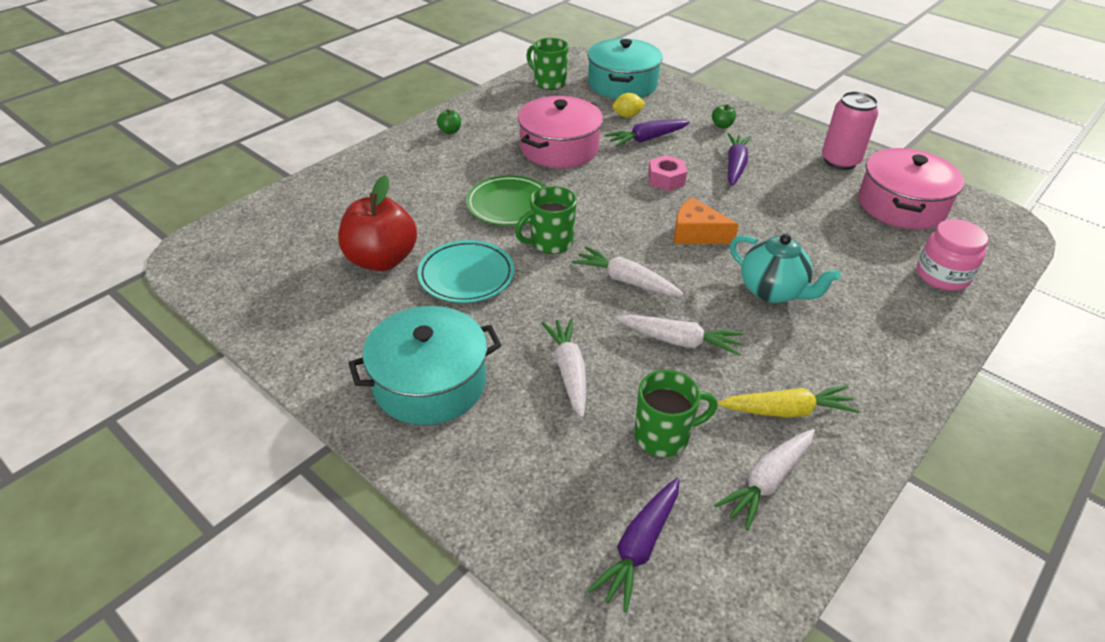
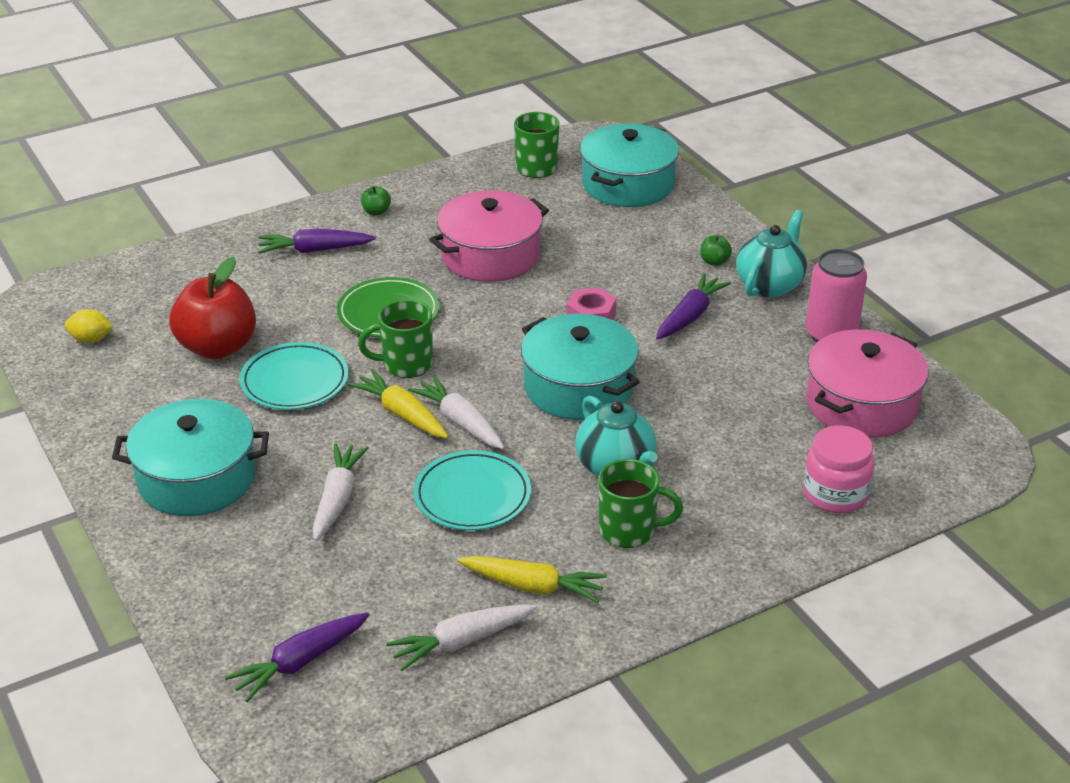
camera: 20 degrees right, 5 degrees down
(574, 284) = (402, 414): none -> yellow carrot
(627, 116) = (603, 228): yellow lemon -> yellow lemon (91, 339)
(646, 139) = (605, 262): purple carrot -> purple carrot (314, 250)
(663, 436) = (389, 579): green mug -> green mug (629, 531)
(679, 341) = (472, 495): white carrot -> turquoise plate
(696, 233) = (578, 387): orange cheese -> turquoise pot
(771, 135) = (769, 285): none -> turquoise teapot

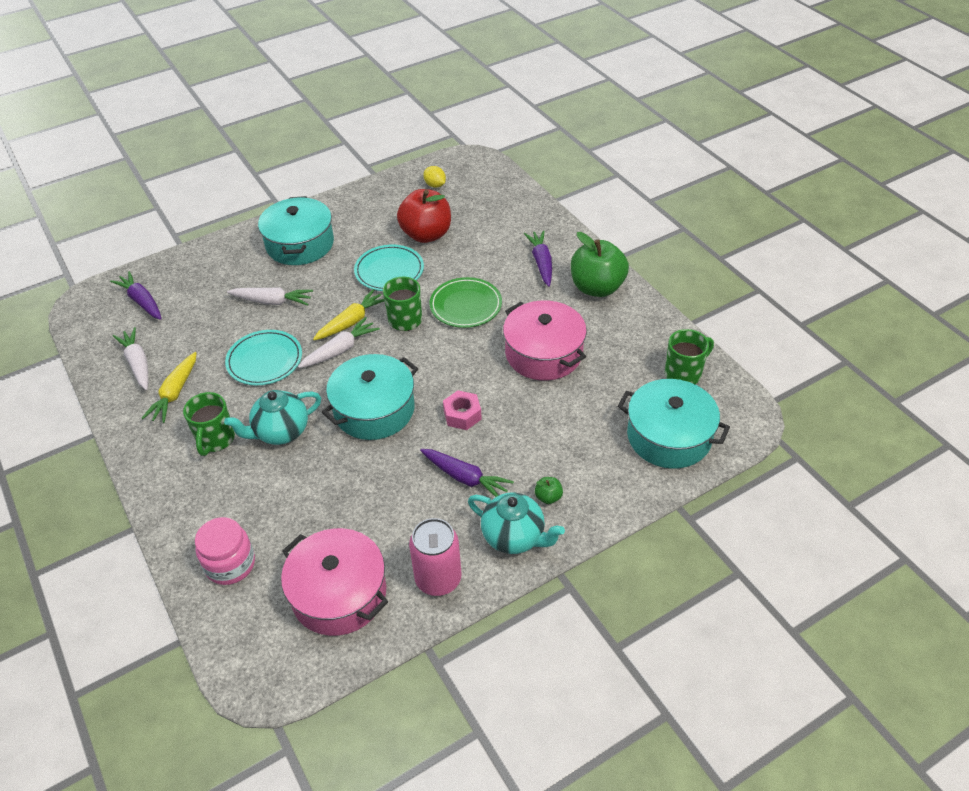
camera: 90 degrees right, 10 degrees up
(91, 339) = (435, 185): yellow lemon -> yellow lemon turned 45 degrees counterclockwise
(376, 212) = (597, 287): green apple -> green apple, size x2.49

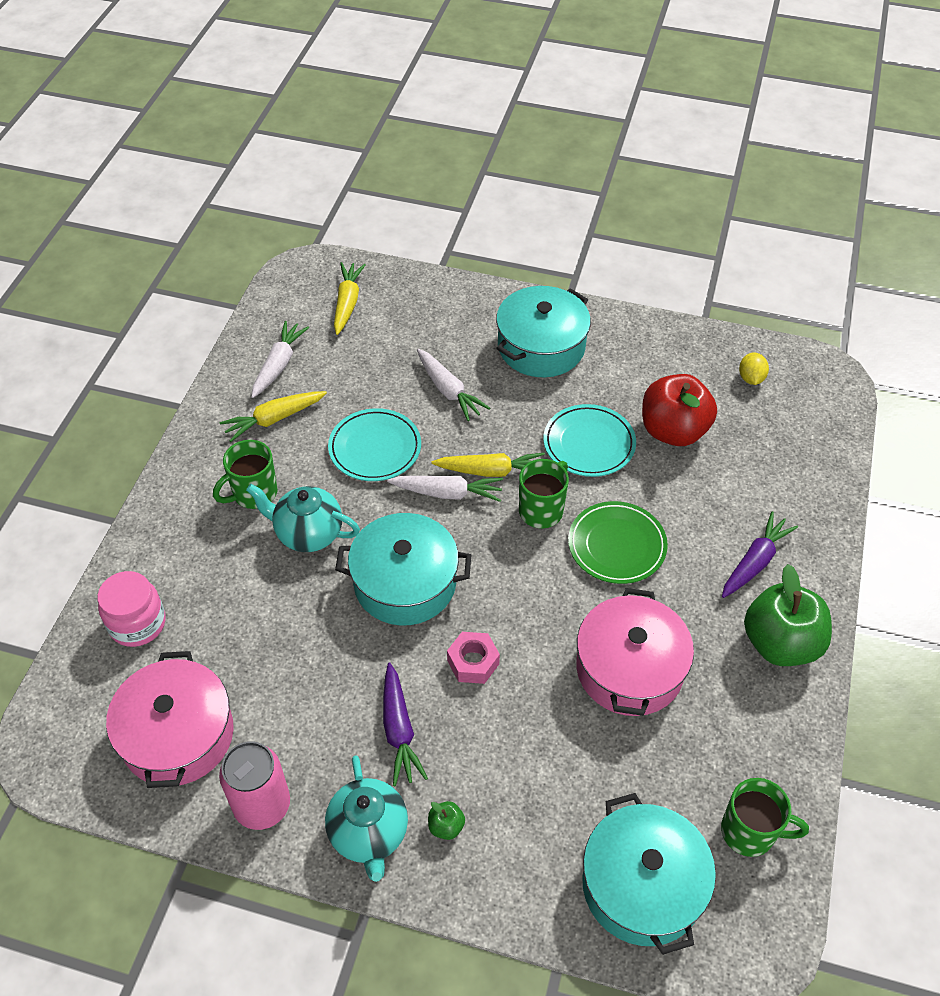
camera: 45 degrees right, 5 degrees up
(142, 301) = (347, 303): purple carrot -> yellow carrot

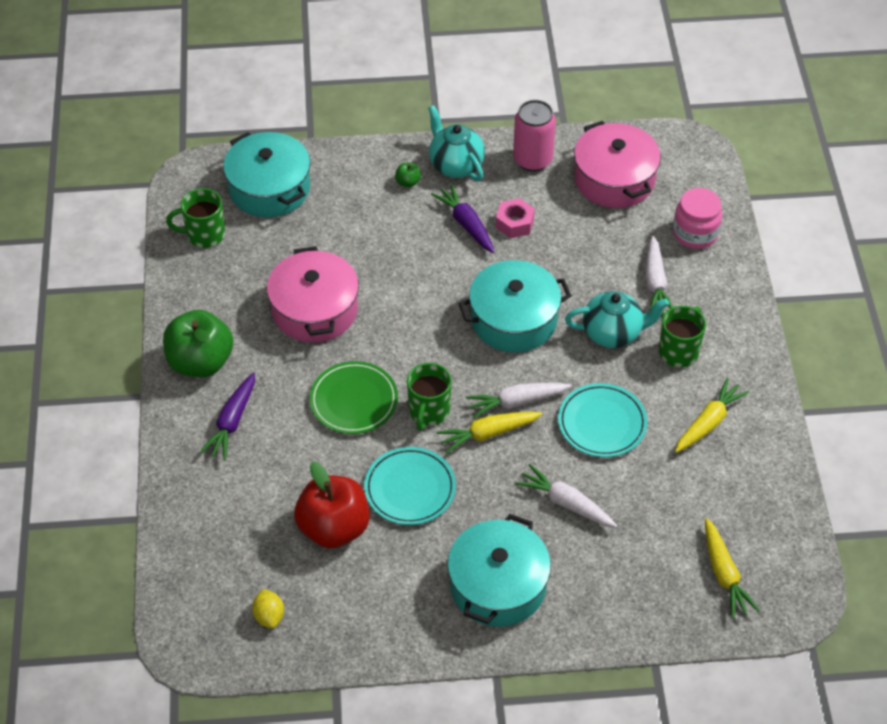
camera: 160 degrees right, 0 degrees up
(279, 365) = (743, 479): white carrot -> white carrot (655, 283)
(473, 662) = (434, 280): pink nut -> pink nut (514, 223)

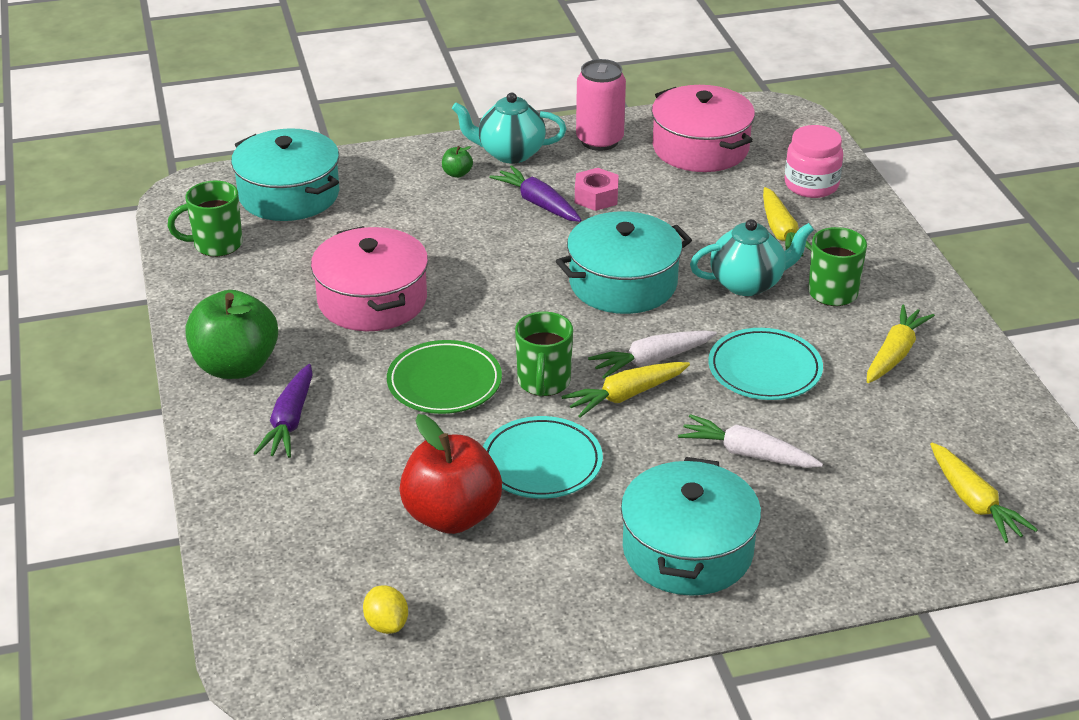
camera: 10 degrees left, 15 degrees down
(455, 165) = (510, 153): turquoise teapot -> turquoise teapot turned 45 degrees counterclockwise
(655, 283) = (781, 233): white carrot -> yellow carrot

